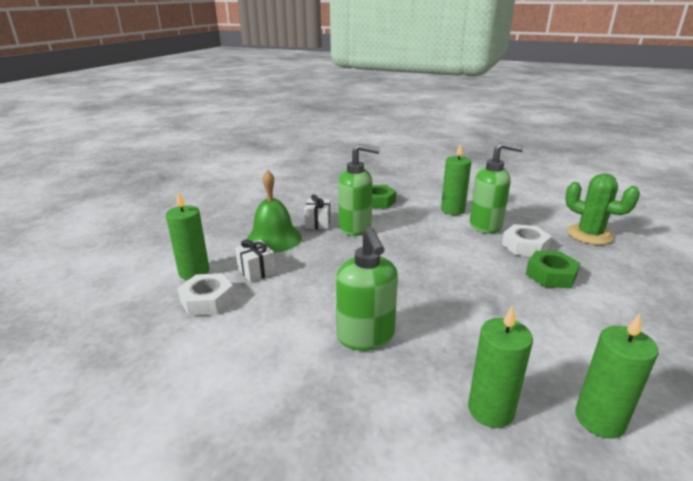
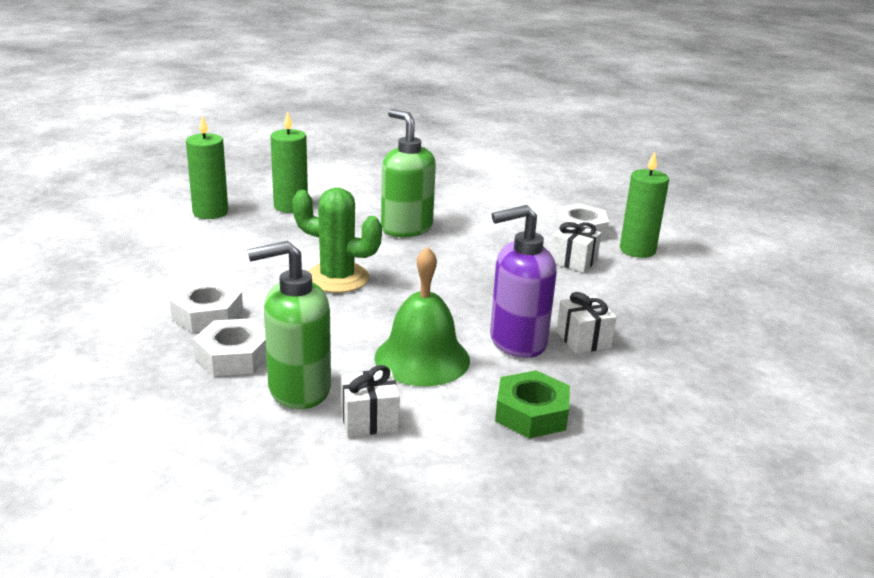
camera: 155 degrees right, 0 degrees up
(274, 238) = (611, 302): green bell -> green bell (422, 358)
(355, 228) = (517, 342): green soap dispenser -> purple soap dispenser
(452, 210) = (369, 420): green candle -> white gift
(550, 275) = (207, 315): green nut -> white nut
(589, 235) = (104, 404): green cactus -> green cactus (337, 278)

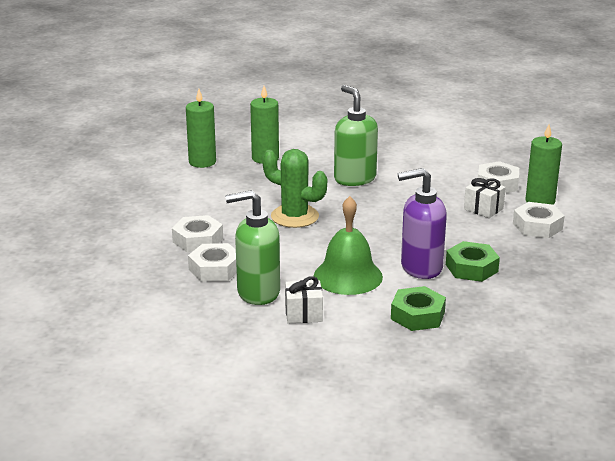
camera: 10 degrees right, 0 degrees up
(583, 339) = (471, 268): white gift -> green nut
(646, 281) = (537, 226): none -> white nut

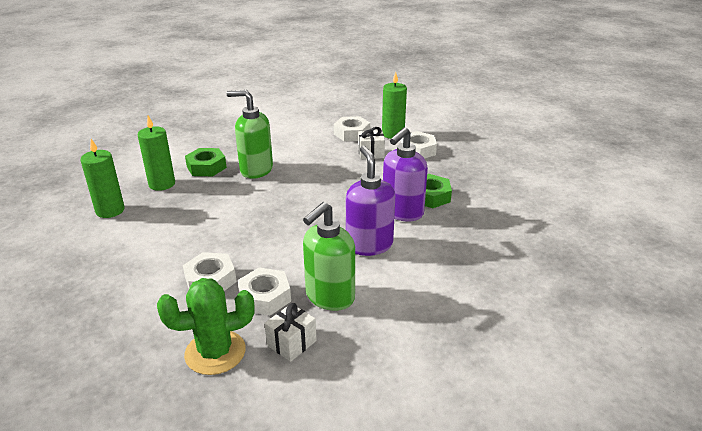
camera: 45 degrees left, 5 degrees up
(294, 216) = (258, 219): green cactus -> green cactus (215, 352)
(303, 314) = (389, 293): white gift -> white gift (291, 343)
(348, 276) = (369, 245): green bell -> purple soap dispenser
(417, 315) = (457, 248): green nut -> green nut (206, 167)

